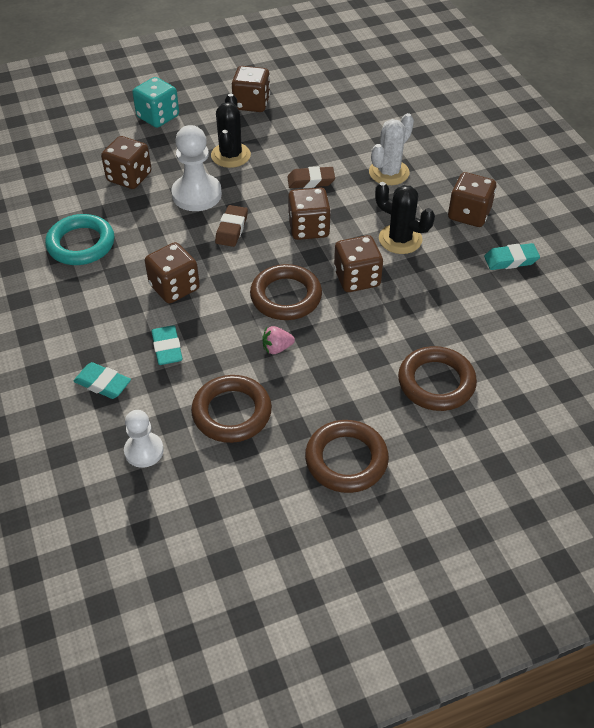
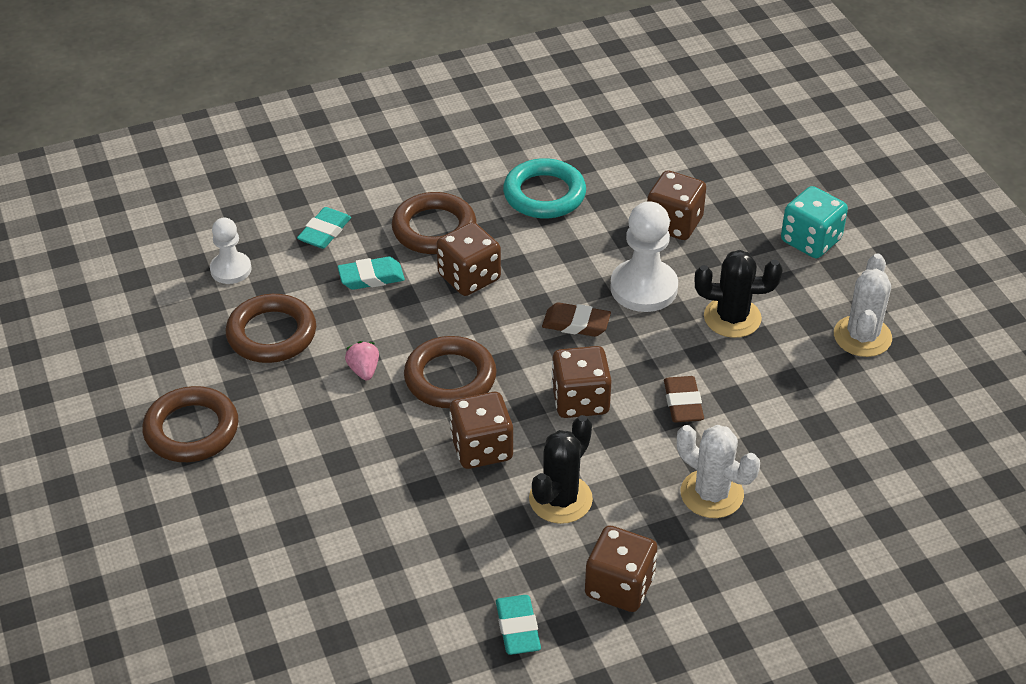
camera: 90 degrees right, 5 degrees down
(251, 103) = (862, 336): brown dice -> white cactus
(436, 382) = (293, 520): brown ring -> brown ring (434, 229)

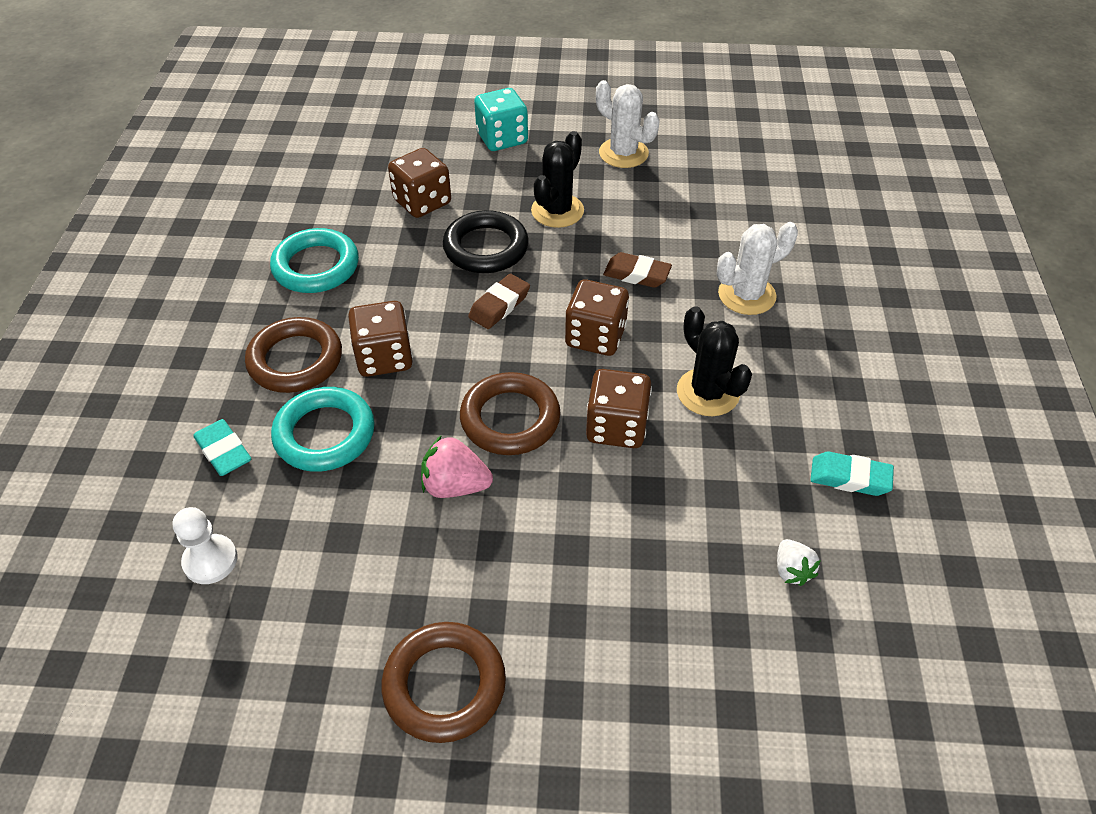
camera: 65 degrees left, 5 degrees up
(271, 334) = (344, 552): brown ring -> none
(364, 370) = (455, 485): pink strawberry -> pink strawberry, size x1.54
(371, 277) = (325, 434): turquoise eraser -> turquoise ring
(392, 608) = (791, 570): none -> white strawberry
(619, 586) = (825, 389): brown dice -> none
(644, 288) = (486, 248): white pawn -> black ring

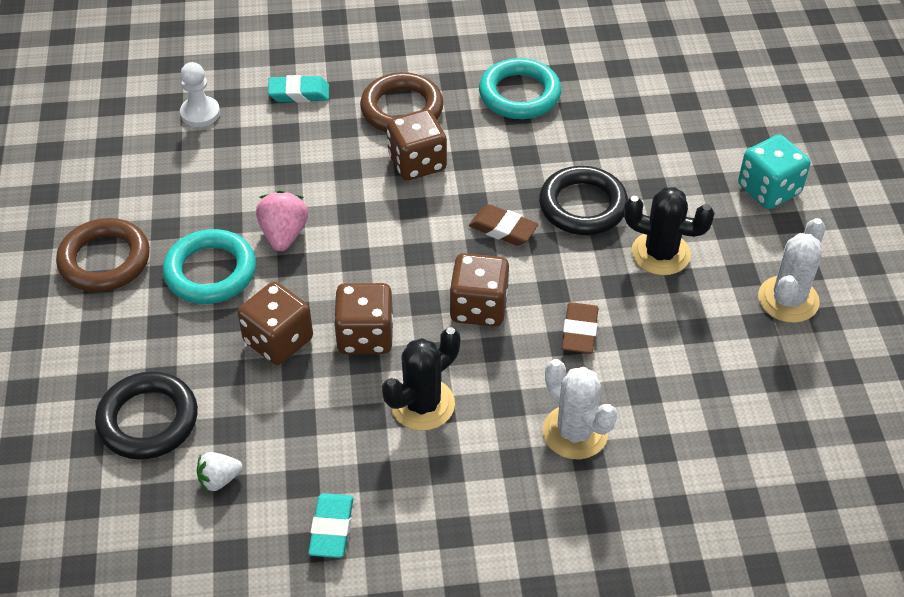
camera: 80 degrees right, 0 degrees up
(223, 451) = (299, 93): turquoise eraser -> turquoise eraser turned 45 degrees clockwise
(325, 434) = (325, 145): turquoise ring -> turquoise ring (210, 272)
(422, 202) = (636, 147): brown dice -> brown dice (278, 340)
(510, 419) = (362, 259): brown ring -> none
(708, 639) = (148, 420): none -> black ring

